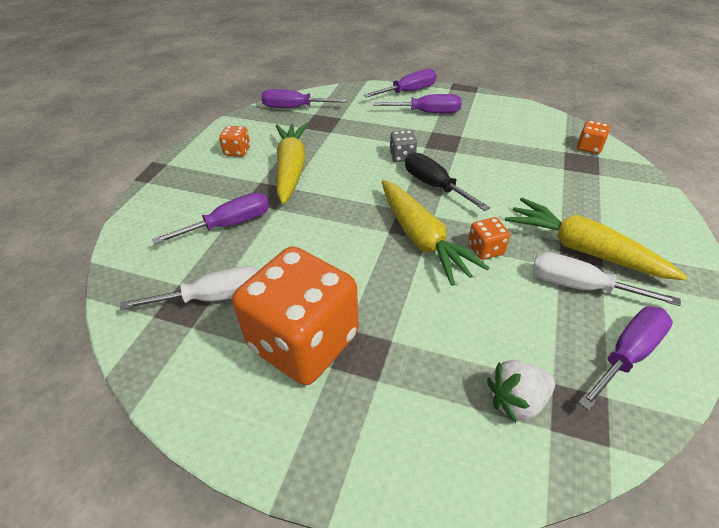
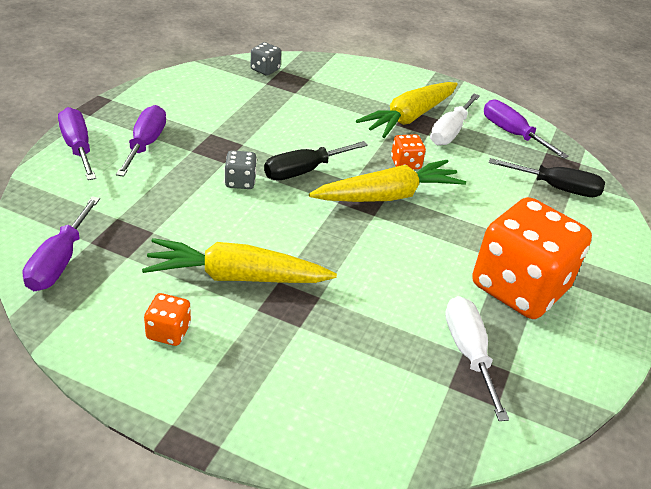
camera: 90 degrees left, 5 degrees down
(230, 224) = (346, 340): purple screwdriver -> none
(516, 401) = (556, 188): white strawberry -> black screwdriver
(589, 147) = (265, 69): orange dice -> grey dice

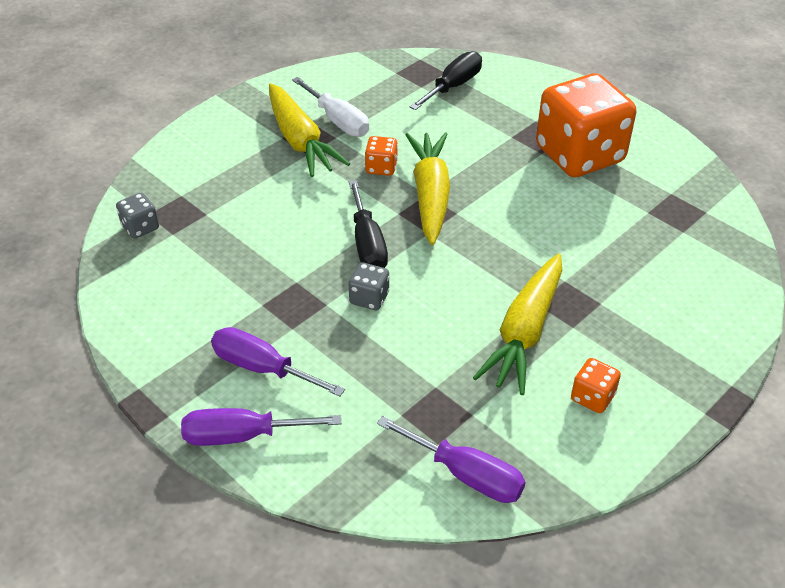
camera: 65 degrees left, 5 degrees up
(468, 352) = (649, 209): white screwdriver -> none
(512, 134) = (358, 82): purple screwdriver -> none

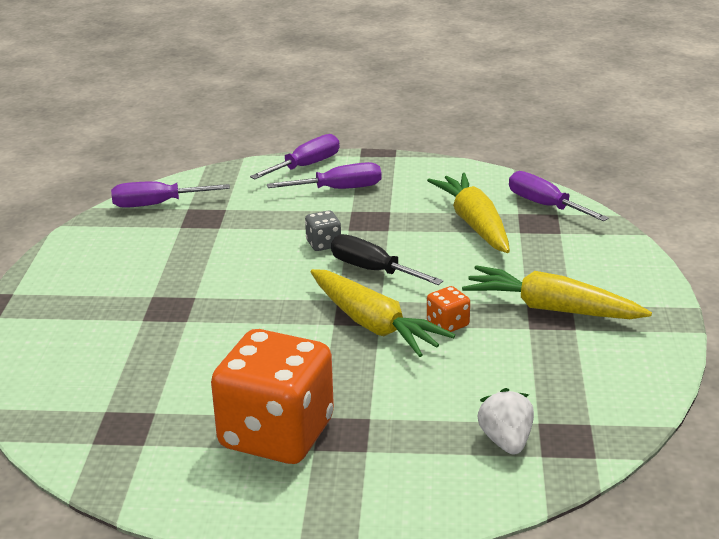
camera: 140 degrees right, 15 degrees down
(140, 227) = (545, 205): grey dice -> purple screwdriver
(338, 121) = (552, 341): white screwdriver -> none
(453, 86) = (506, 441): black screwdriver -> white strawberry
(525, 332) = (186, 276): yellow carrot -> yellow carrot (474, 224)
(592, 397) = (104, 266): orange dice -> none

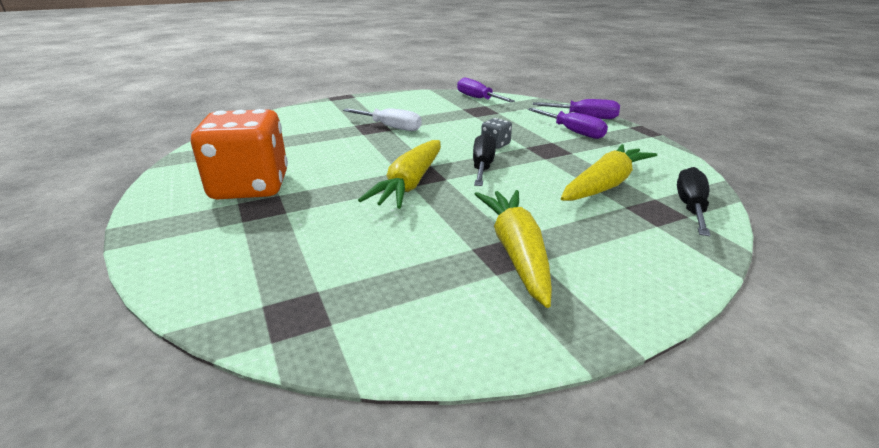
camera: 60 degrees right, 0 degrees up
(187, 295) = (391, 127): none -> white screwdriver
(447, 324) = (439, 210): orange dice -> none
(506, 441) = (277, 279): white strawberry -> none
(545, 205) = (690, 207): purple screwdriver -> black screwdriver

